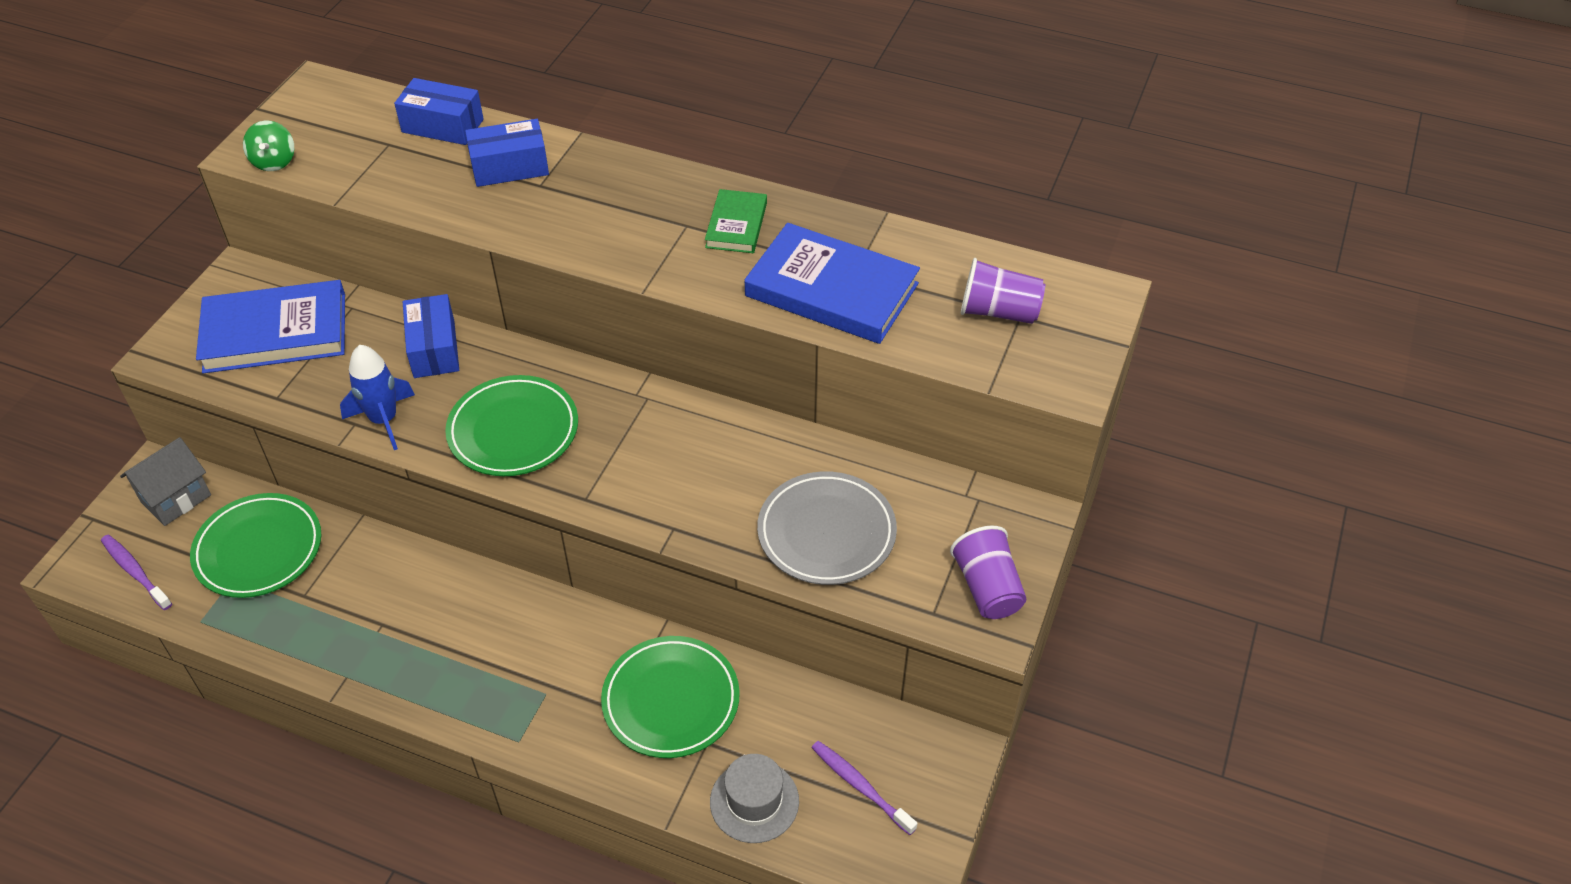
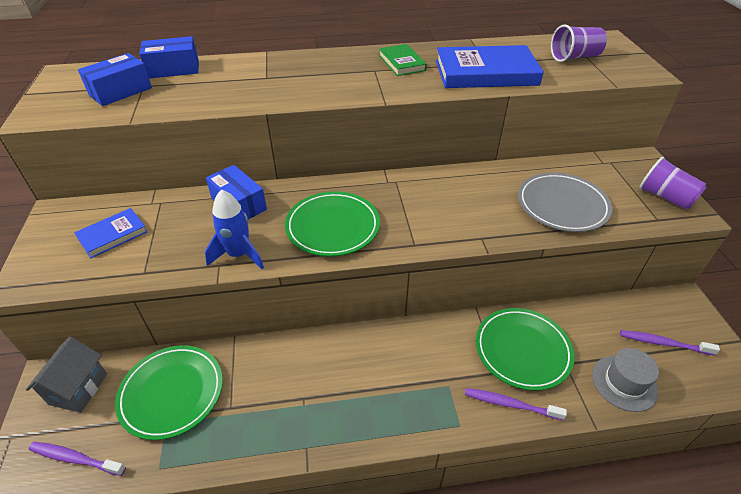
camera: 30 degrees left, 5 degrees down
(274, 161) = (61, 115): green spinning top -> none
(275, 332) = (113, 235): blue book -> blue book, size x0.54
(510, 167) = (238, 75): blue box -> blue box (120, 91)
(595, 750) = (510, 404): none -> purple toothbrush

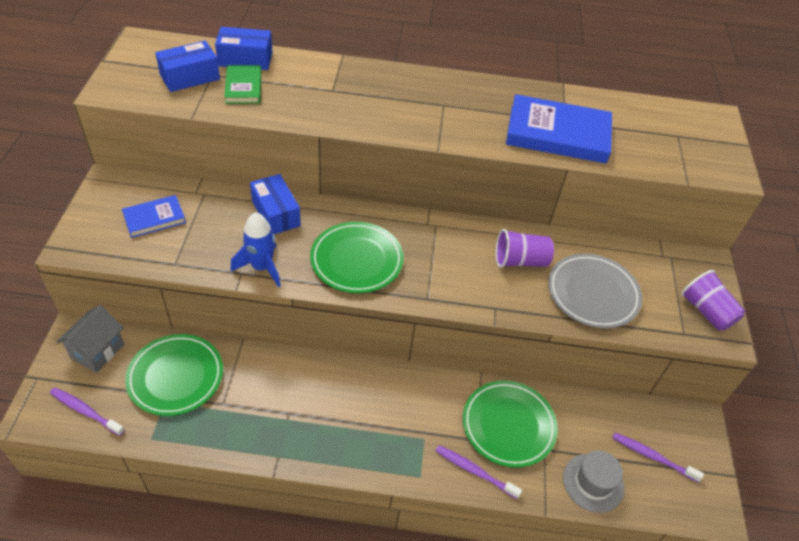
camera: 10 degrees right, 5 degrees up
(402, 63) = (475, 101): green book -> green book (243, 87)
(574, 57) = (664, 134): purple cup -> purple cup (520, 261)

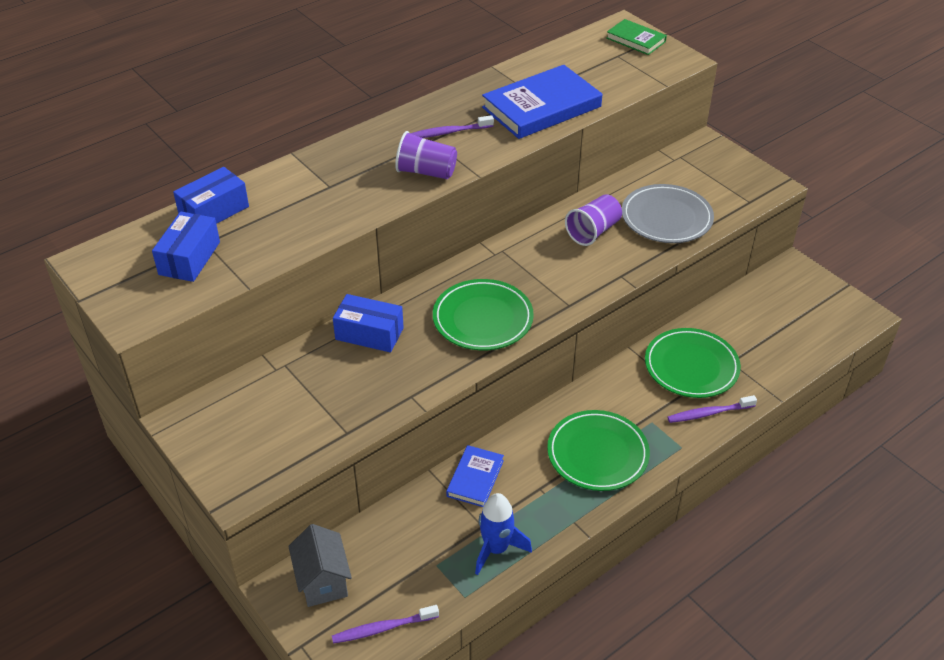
camera: 40 degrees left, 5 degrees down
(154, 218) = (273, 415): blue book -> blue book (475, 478)
(176, 377) = (417, 541): green plate -> green plate (597, 454)
(243, 87) = (251, 234): green book -> green book (636, 40)
(261, 267) = (420, 380): blue rocket -> blue rocket (496, 549)
(593, 482) = (783, 357): grey hat -> none
(652, 457) = (795, 311): purple toothbrush -> purple toothbrush (448, 132)
(706, 311) = (744, 177): purple cup -> purple cup (426, 172)

